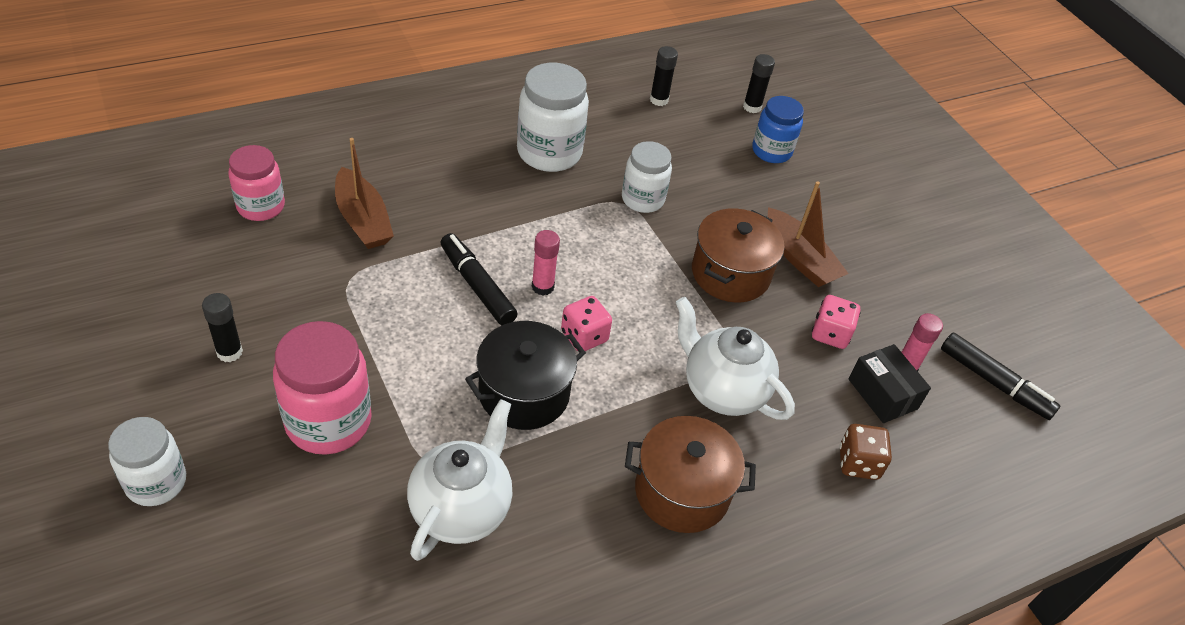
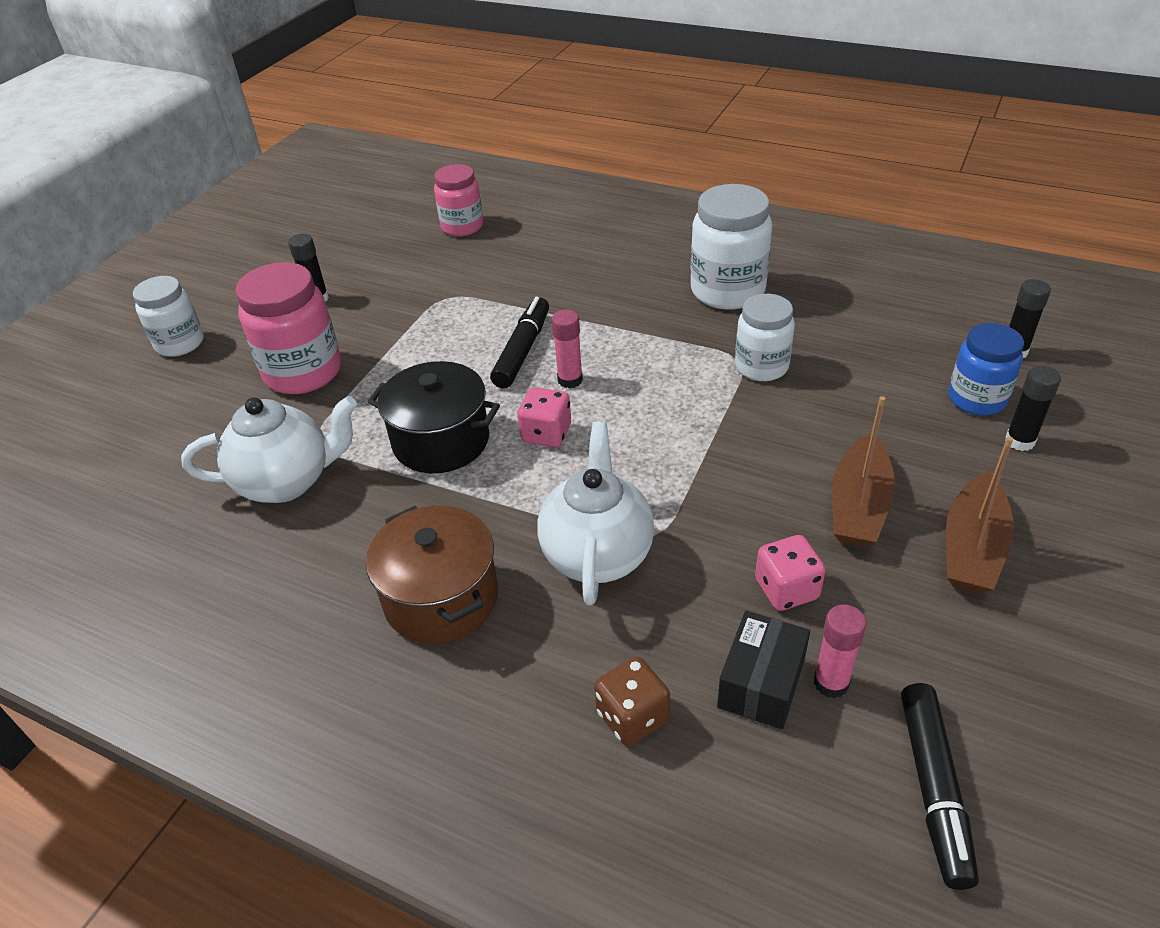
camera: 60 degrees right, 5 degrees down
(363, 220) = (512, 266): brown boat -> brown boat (972, 548)
(659, 100) = (906, 299): black glue stick -> black glue stick (1019, 441)
(730, 273) = (757, 472): brown pot -> none

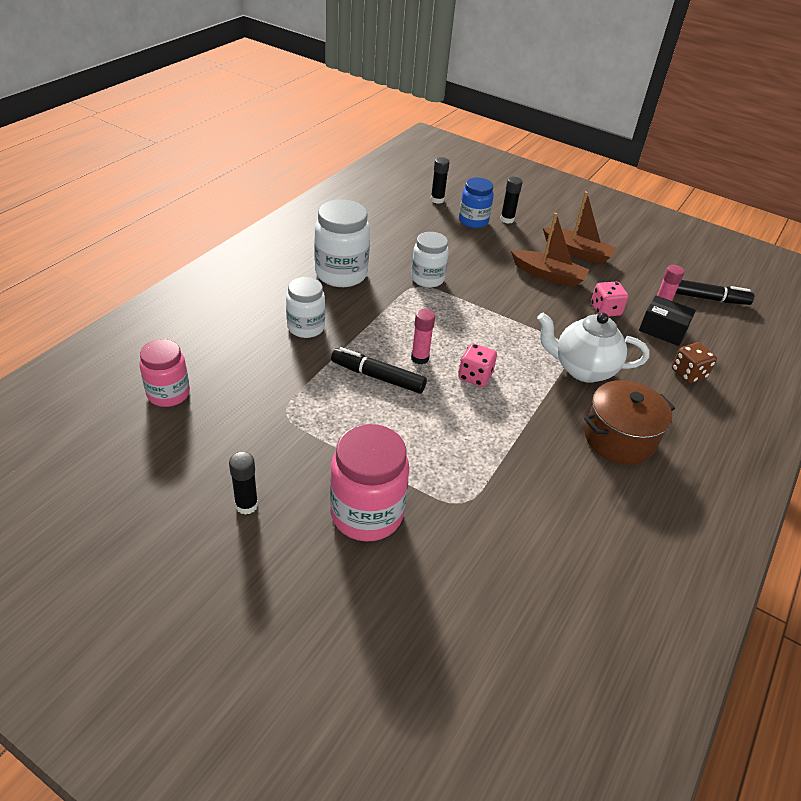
camera: 90 degrees left, 0 degrees up
(180, 343) = (282, 626): white jar -> white jar (306, 327)
(287, 481) = (508, 521): white teapot -> none
(441, 441) = (474, 429): black pot -> none

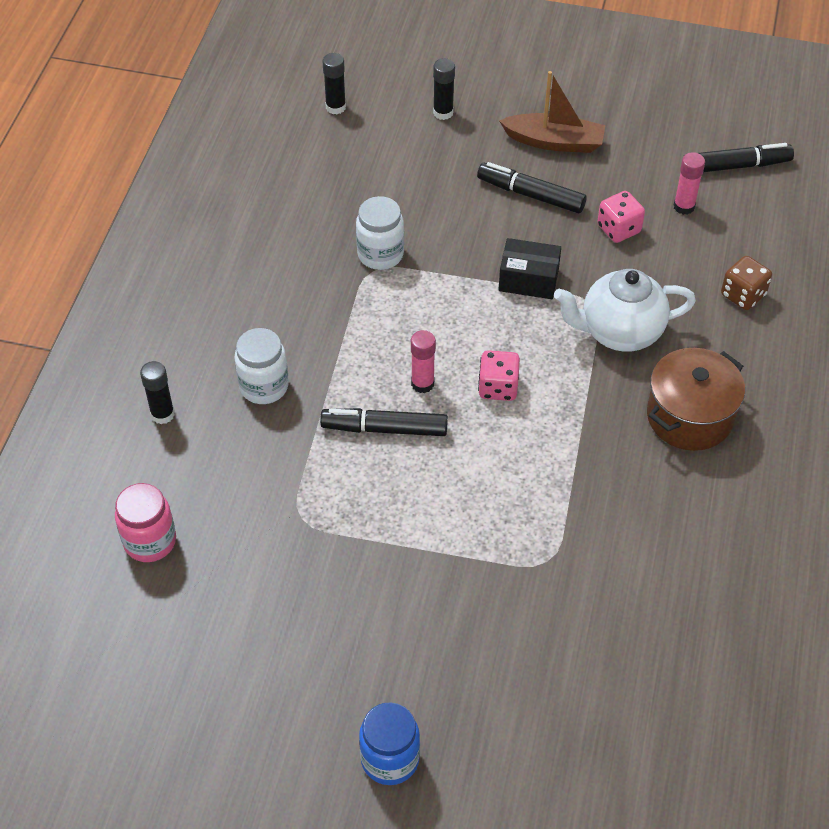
camera: 15 degrees left, 10 degrees up
(246, 505) = (317, 649): black glue stick -> black glue stick (162, 414)
(341, 274) = (267, 285): white jar -> none
(366, 514) = (451, 612): pink jar -> none
(473, 221) = (399, 131): blue jar -> blue jar (390, 759)
(548, 275) = (530, 195): brown boat -> black marker
(662, 330) = (696, 237): black box -> black box (528, 279)

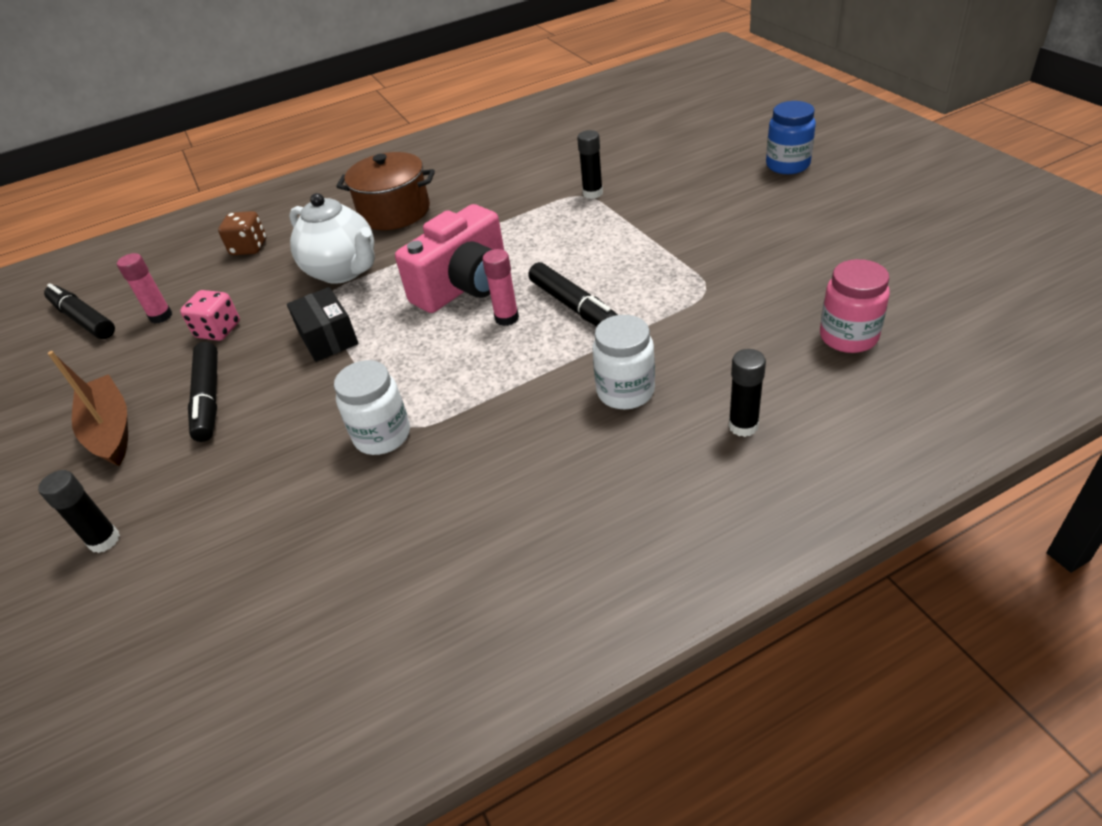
camera: 125 degrees left, 10 degrees down
(335, 107) = (150, 651): black glue stick -> black glue stick (592, 193)
(498, 387) = (464, 286): pink dice -> pink camera

